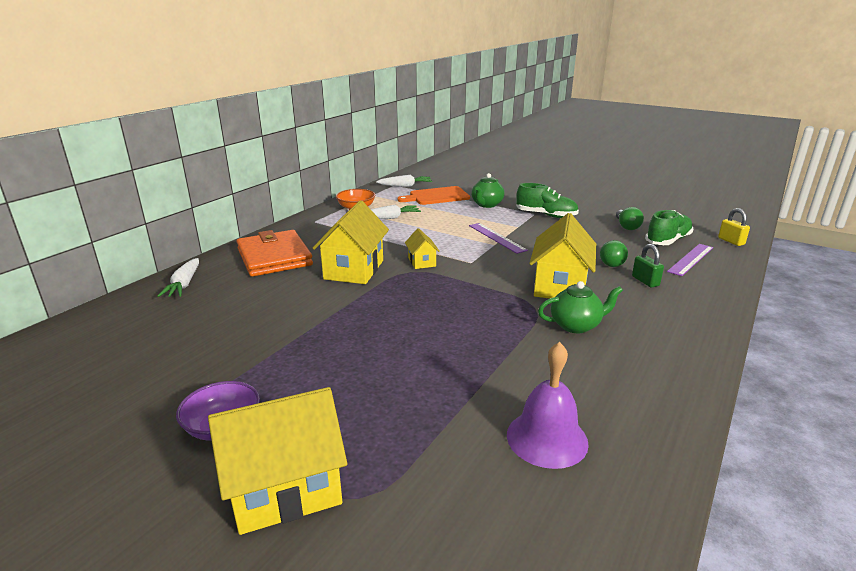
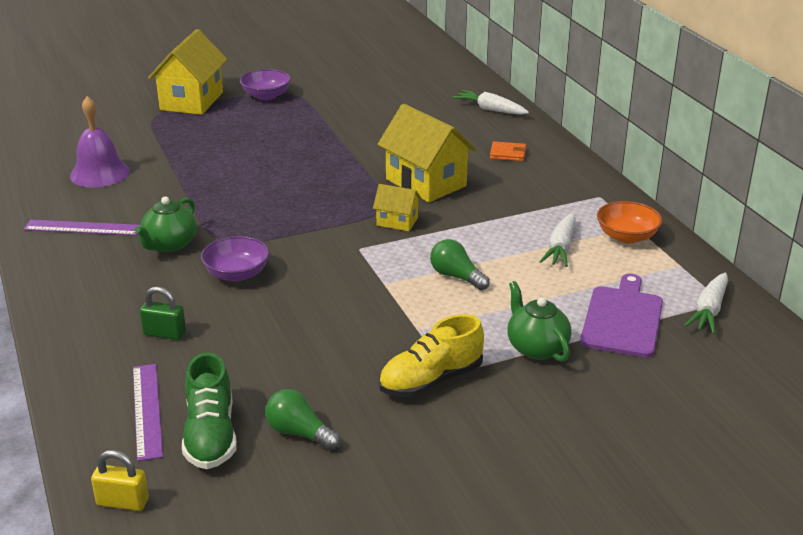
camera: 125 degrees right, 5 degrees up
(274, 257) = (507, 154): orange wallet -> orange wallet, size x0.41
(437, 196) = (623, 319): orange cutting board -> purple cutting board
(497, 237) = (402, 296): purple ruler -> purple ruler (83, 228)
(546, 215) = (431, 380): green shoe -> yellow shoe
(560, 286) = (237, 274): yellow house -> purple bowl
(610, 262) = (232, 340): green light bulb -> green light bulb (456, 277)

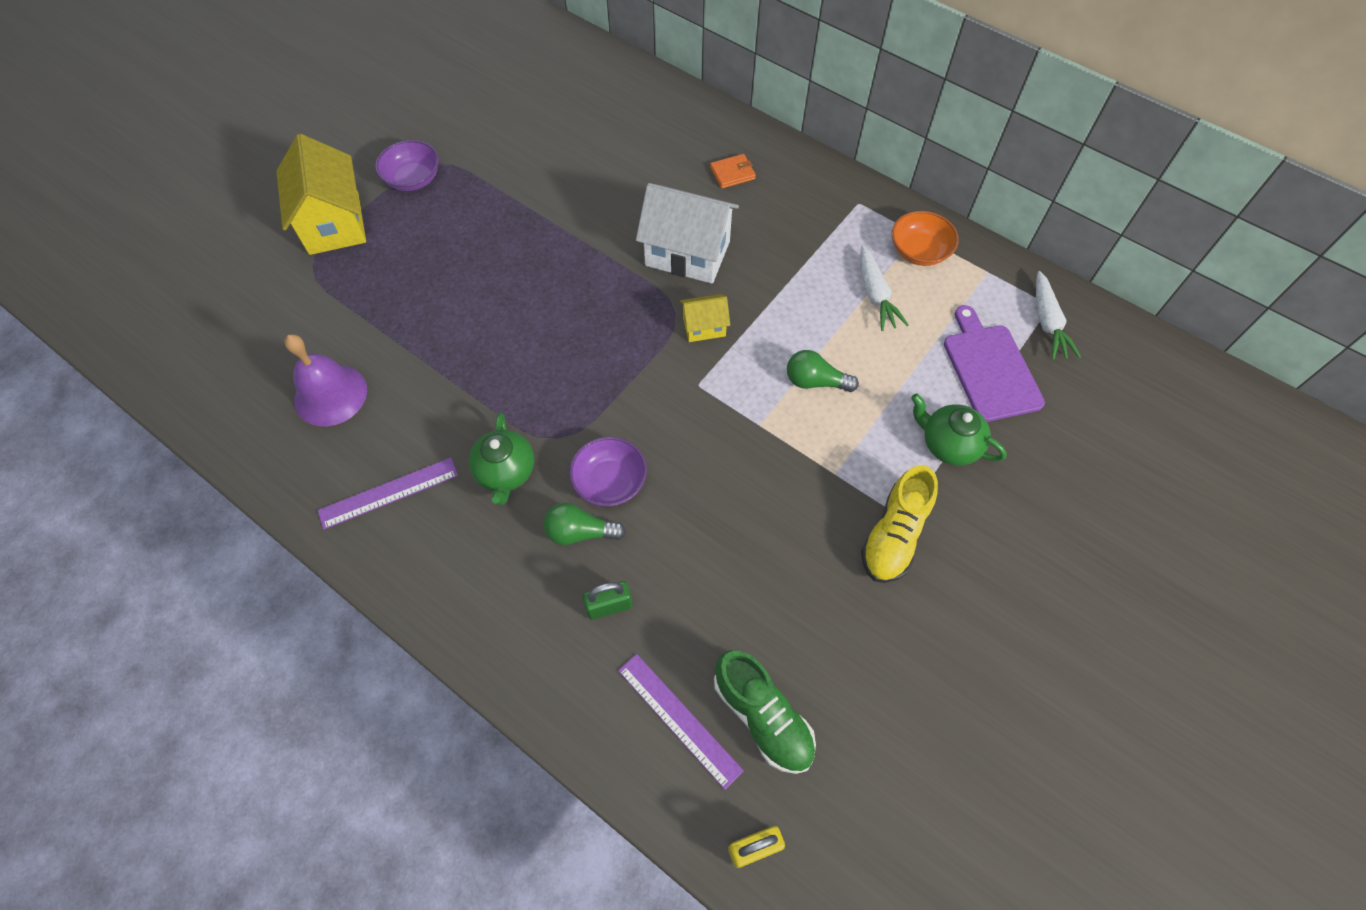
camera: 30 degrees left, 30 degrees up
(299, 433) = (836, 667): green light bulb -> green light bulb (580, 532)
(426, 182) = (687, 253): yellow house -> white house
(490, 109) = (666, 107): white carrot -> none

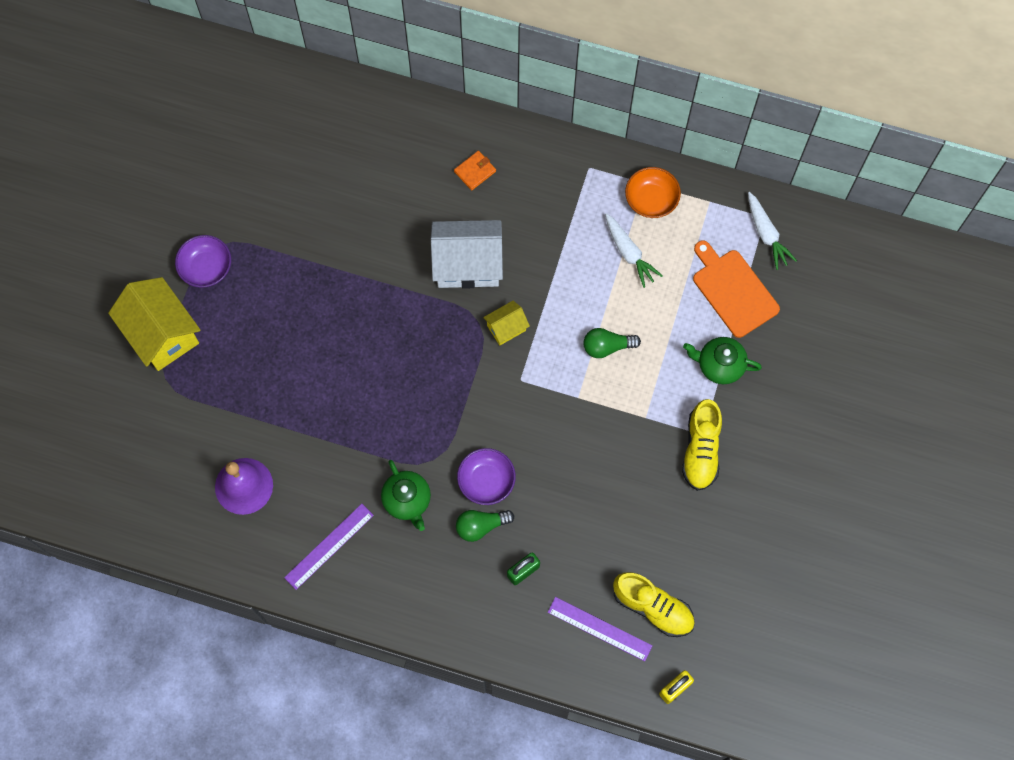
camera: 20 degrees left, 10 degrees up
(763, 716) = (653, 607): green shoe -> yellow shoe
(990, 368) = (733, 290): purple cutting board -> orange cutting board

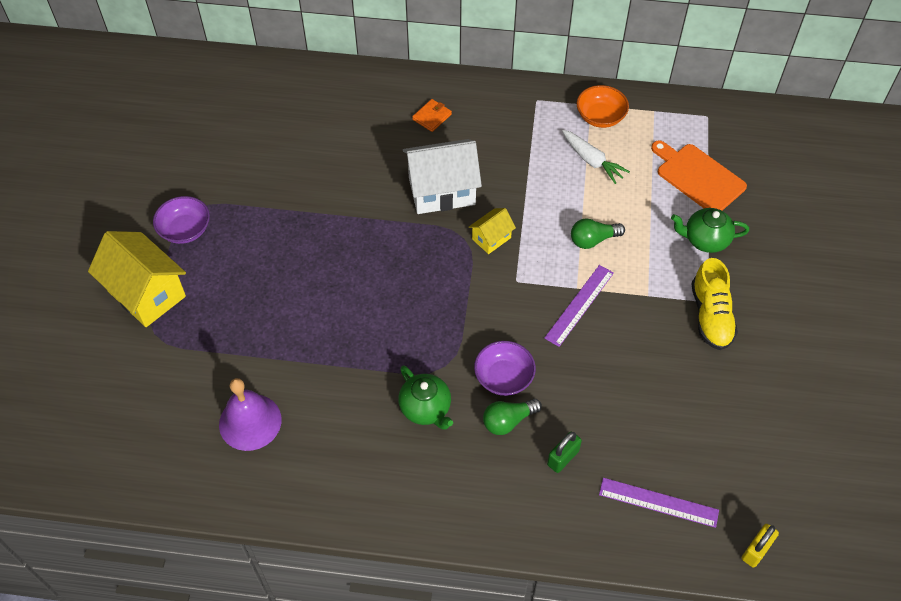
camera: 10 degrees left, 15 degrees down
(329, 546) = (351, 467): purple ruler -> purple ruler (579, 305)
(653, 607) = (708, 471): yellow shoe -> none
(766, 234) = (713, 129): white carrot -> none

